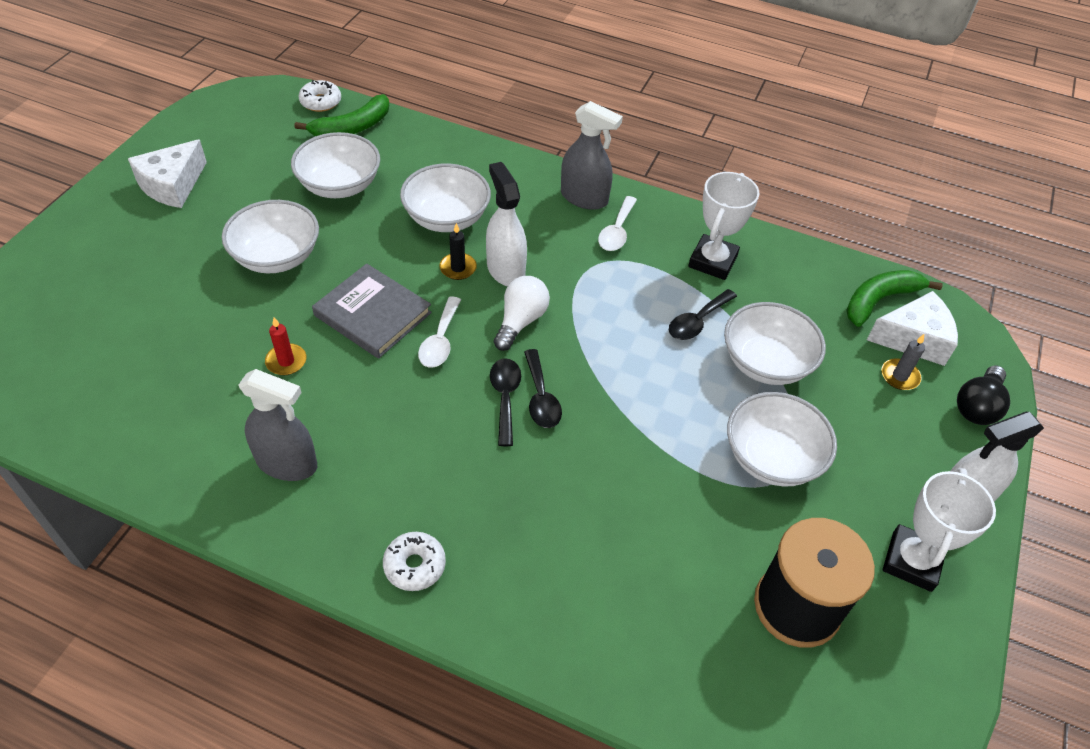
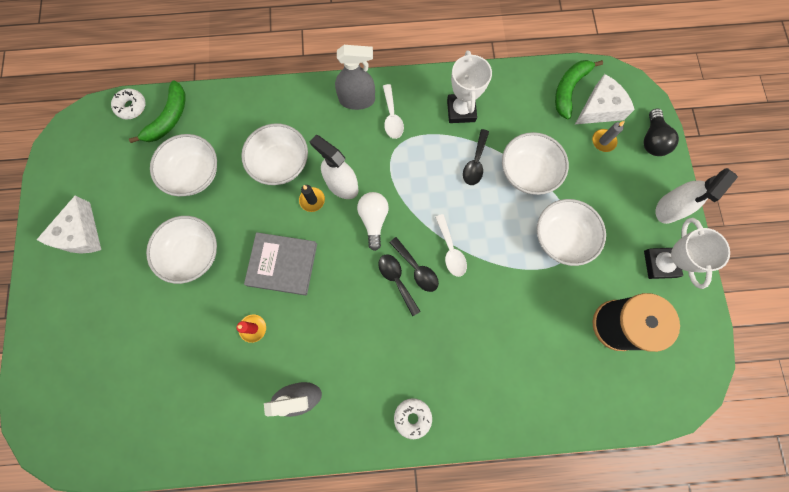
camera: 25 degrees left, 25 degrees up
(440, 341) = (335, 261): white spoon -> white spoon (451, 251)

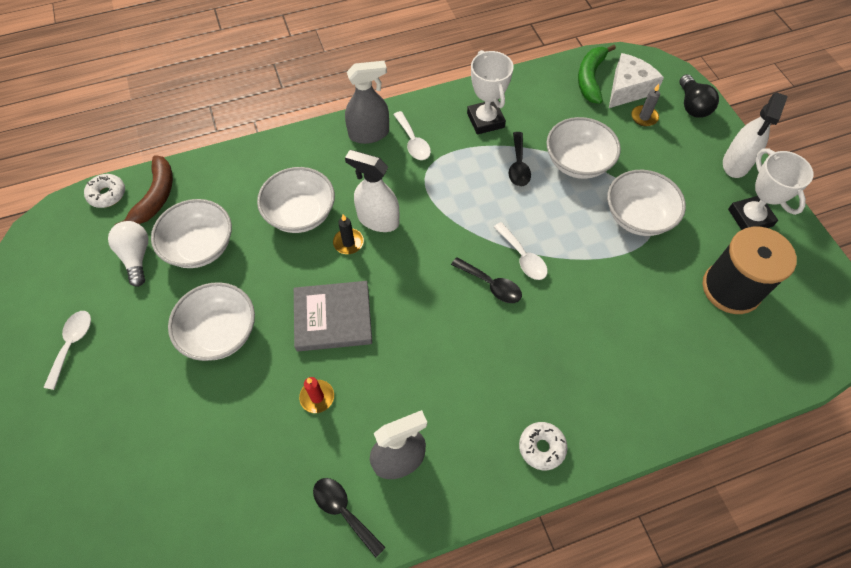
camera: 15 degrees left, 15 degrees down
(81, 234) = (72, 344): white cheese -> white spoon
(169, 118) = (156, 197): green banana -> brown banana
(373, 220) = (425, 246): white light bulb -> white light bulb (136, 256)
(396, 280) = (472, 302): black spoon -> black spoon (343, 511)

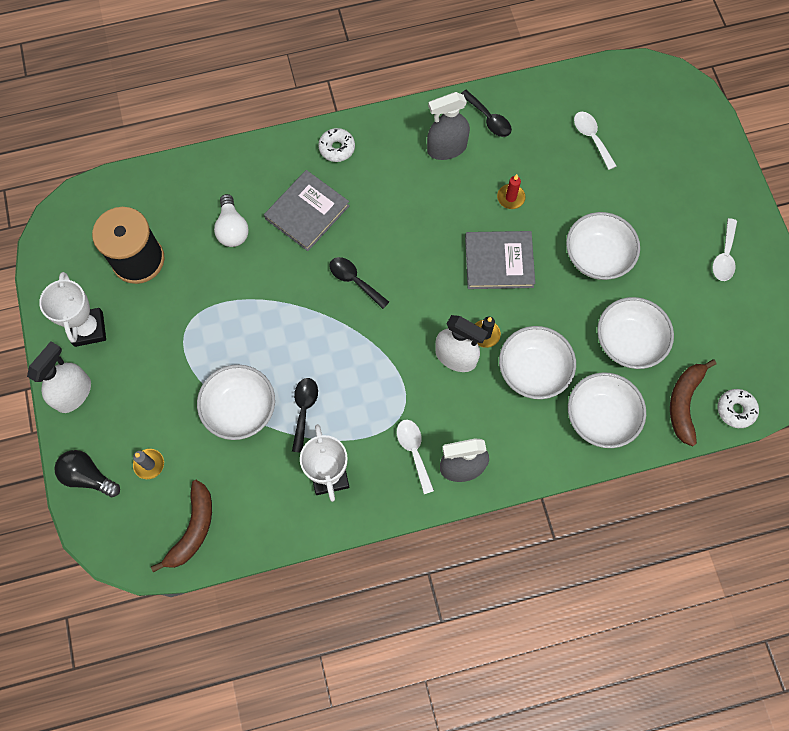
camera: 175 degrees left, 10 degrees up
(136, 256) = (688, 336): white light bulb -> white light bulb (232, 229)
(523, 257) = (320, 305): white spoon -> white spoon (591, 138)
(560, 358) = (307, 212): none -> grey book
(590, 78) = (193, 529): green banana -> brown banana
(628, 89) = (153, 509): white cheese -> none
(638, 216) = (198, 339): white bowl -> white bowl (600, 417)
(692, 106) = (88, 476): black light bulb -> black light bulb turned 60 degrees counterclockwise

